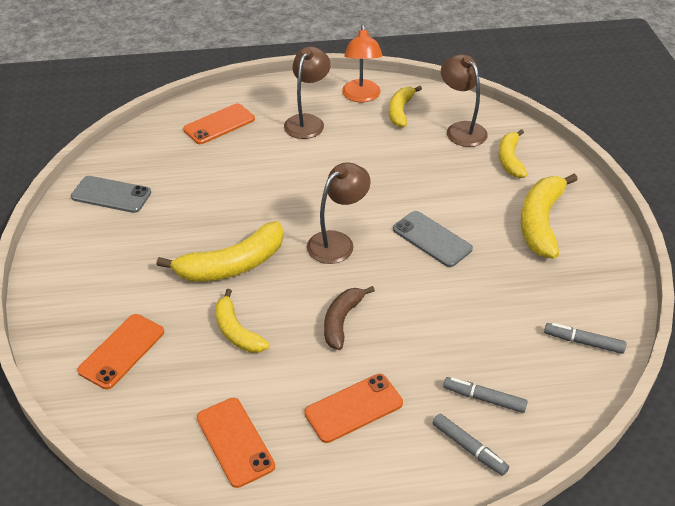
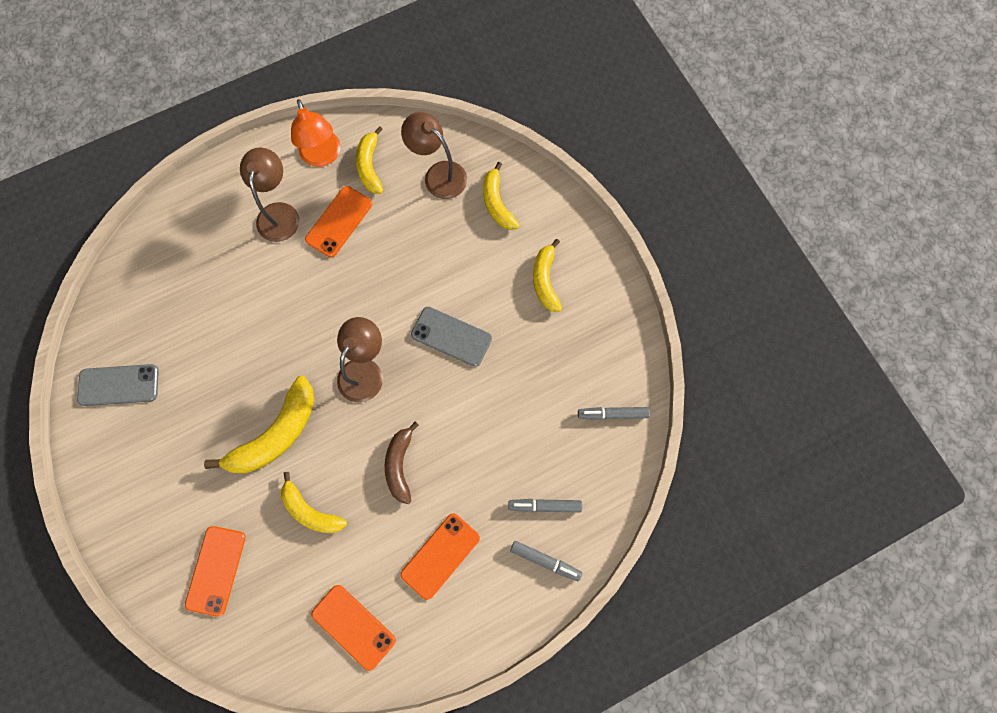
camera: 20 degrees left, 30 degrees up
(219, 124) = (188, 247): orange phone -> orange phone (339, 222)
(541, 222) = (545, 280): yellow banana -> yellow banana, size x0.63

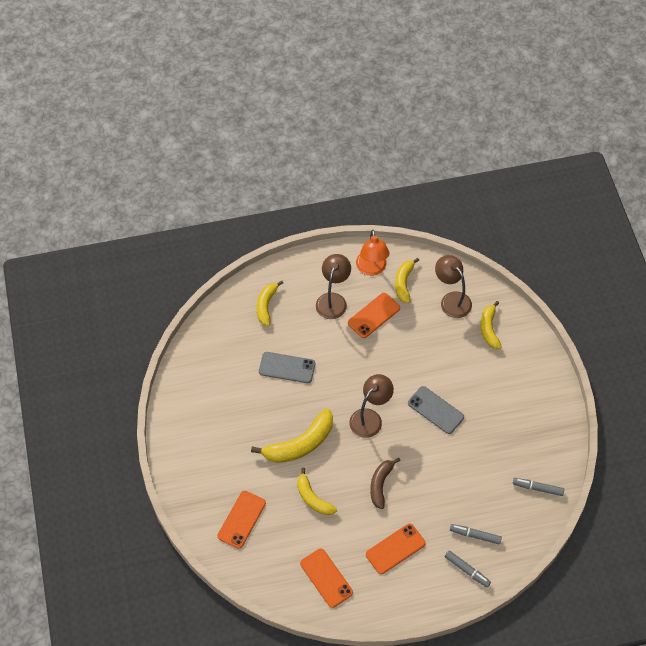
camera: 15 degrees right, 15 degrees down
(119, 385) = (200, 386): grey phone -> grey phone (287, 367)
(545, 280) = (511, 388): yellow banana -> yellow banana (266, 305)

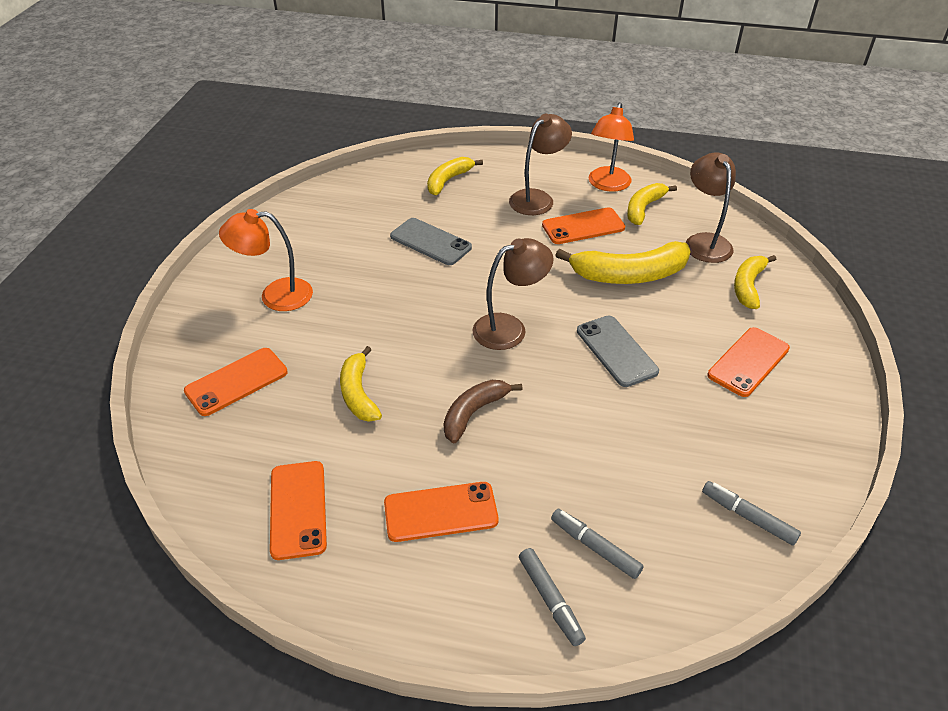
camera: 25 degrees right, 15 degrees down
(220, 450) = (275, 295): none -> orange lamp
(300, 444) = (388, 324): yellow banana -> yellow banana (629, 275)
(507, 388) = (748, 362): none -> orange phone

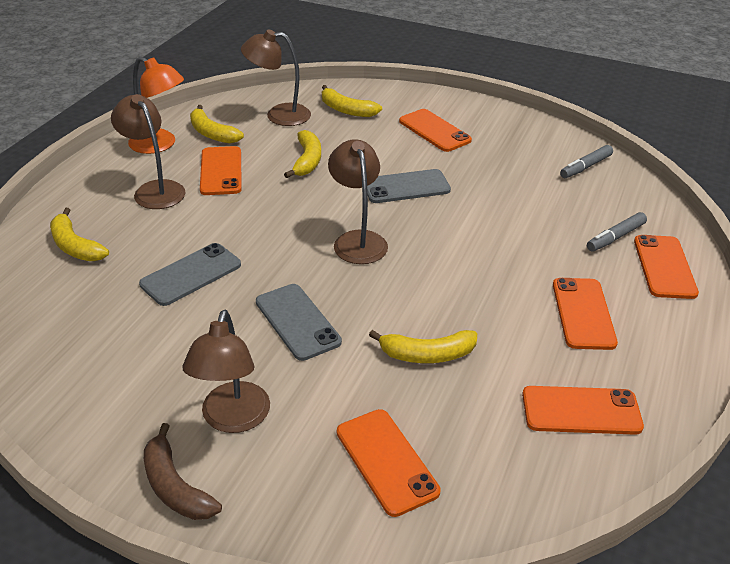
camera: 80 degrees left, 5 degrees down
(275, 295) = (233, 419): orange lamp -> brown lamp
(386, 309) = (297, 322): none -> grey phone
(474, 413) = (467, 278): brown banana -> brown banana (175, 486)
(550, 599) = (664, 267): grey marker -> orange phone
(629, 275) = (307, 161): yellow banana -> yellow banana, size x0.63

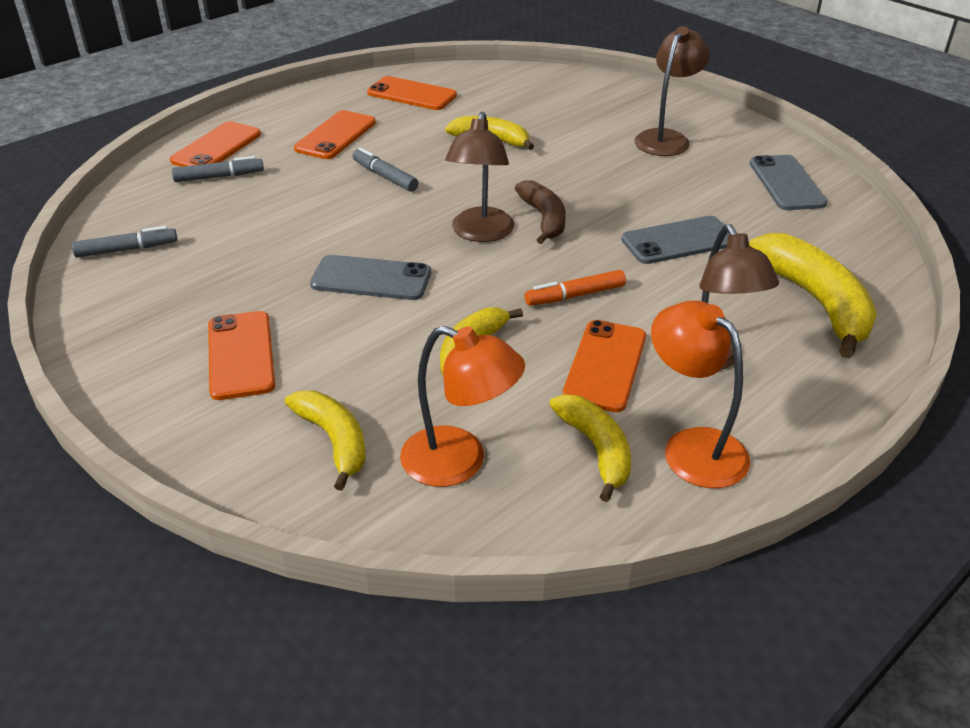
camera: 155 degrees left, 0 degrees up
(75, 246) = (816, 302): yellow banana -> yellow banana, size x1.59
(175, 486) = (715, 118): brown banana -> brown banana (544, 219)
(258, 209) = (575, 295): none -> orange marker
(279, 115) = (459, 462): brown lamp -> orange lamp
(297, 322) = (586, 181): grey phone -> grey phone (786, 183)
(386, 461) = (566, 101): orange phone -> none
(484, 275) = (385, 177): none -> grey marker

